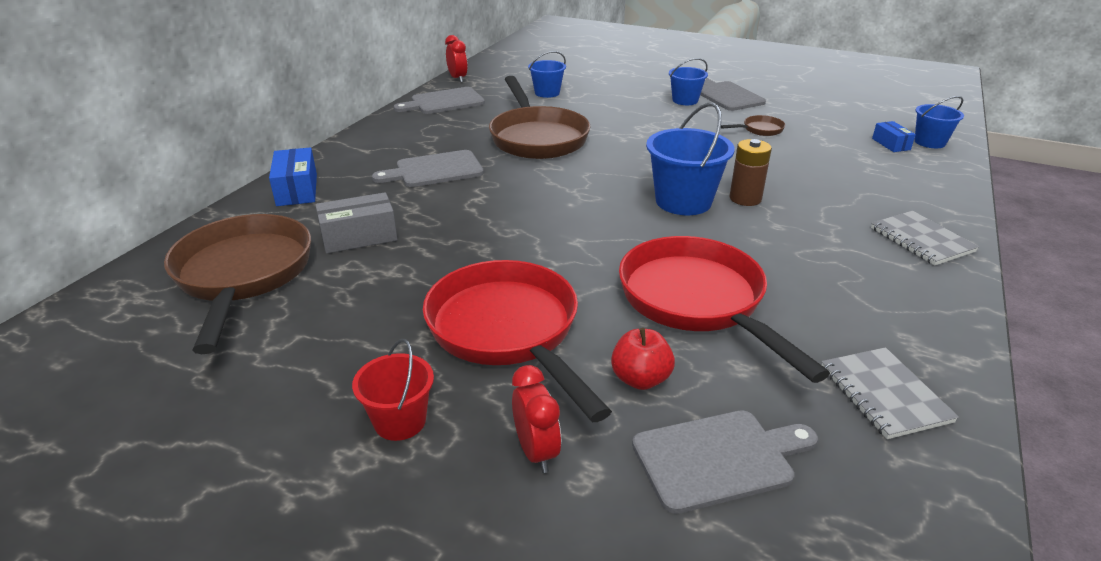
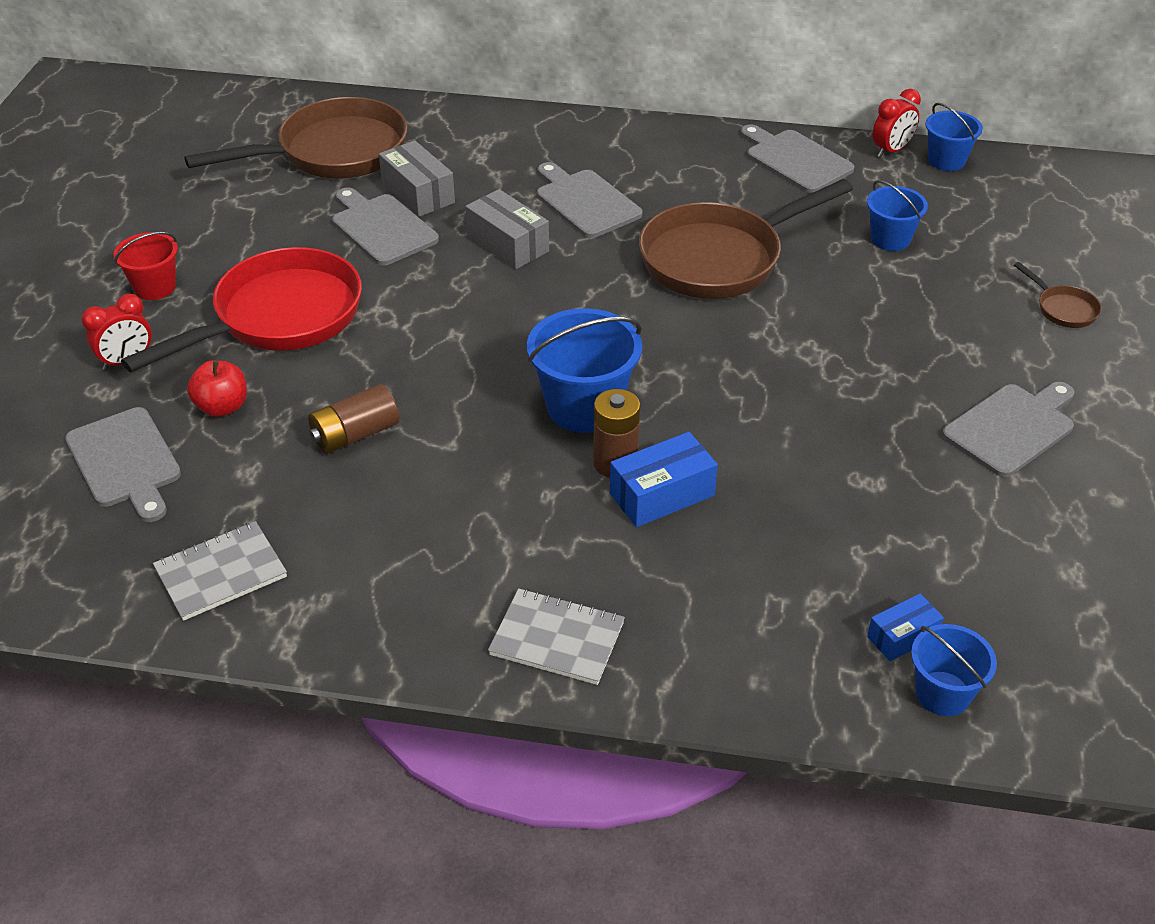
camera: 75 degrees right, 10 degrees up
(297, 190) = (500, 129): blue box -> blue box (662, 494)
(399, 260) = (381, 228): none -> grey cutting board
(468, 206) = (507, 244): none -> grey box
(685, 100) = (954, 381): blue bucket -> blue bucket (946, 160)
(697, 302) = (355, 435): red pan -> brown battery
(760, 130) = (874, 472): brown pan -> brown pan (1063, 309)
(921, 240) = (557, 638): grey notebook -> grey notebook turned 60 degrees clockwise

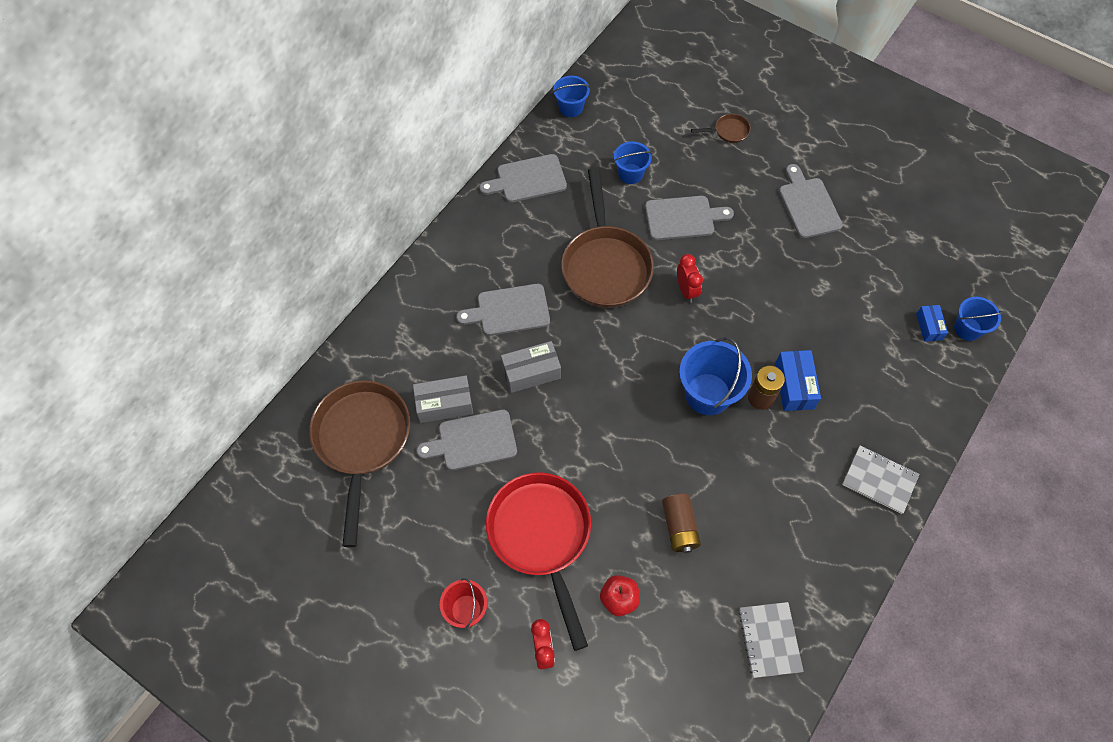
camera: 65 degrees left, 20 degrees up
(126, 462) = (647, 673): grey cutting board -> grey cutting board (683, 218)
(557, 638) = (879, 480): grey notebook -> grey notebook turned 75 degrees clockwise
(891, 151) = (546, 128): red clock -> red clock (686, 290)

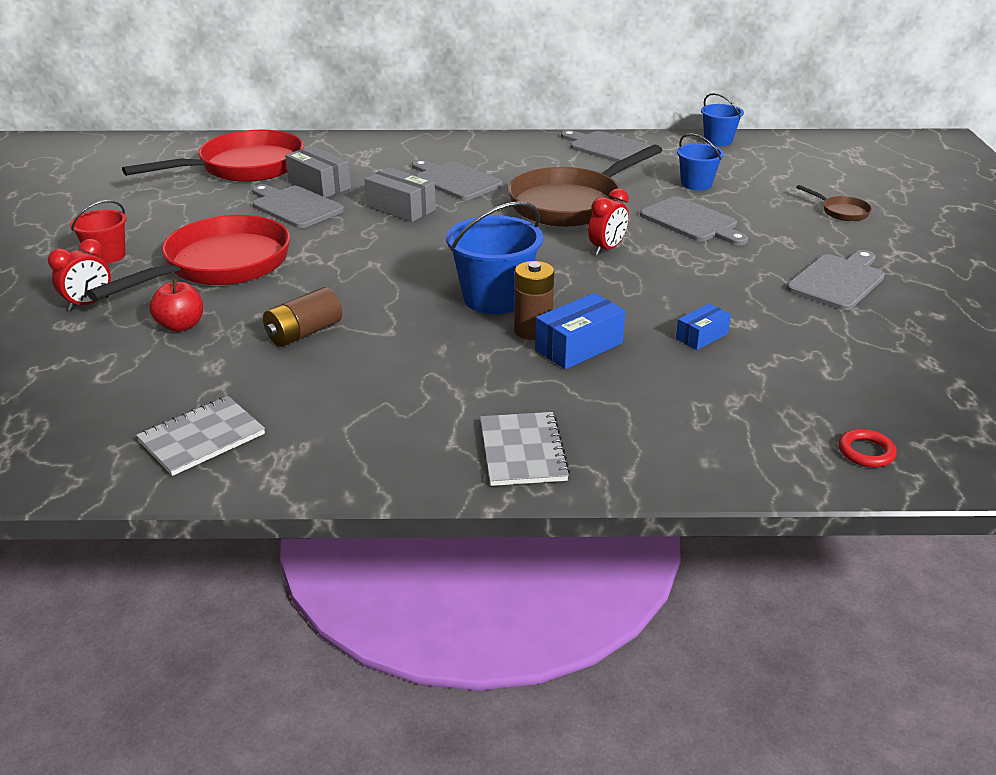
camera: 55 degrees right, 30 degrees down
(362, 441) = (244, 167): brown pan -> red pan
(929, 327) = (815, 417): blue box -> blue box (701, 336)
(967, 329) = (866, 452): blue bucket -> red ring

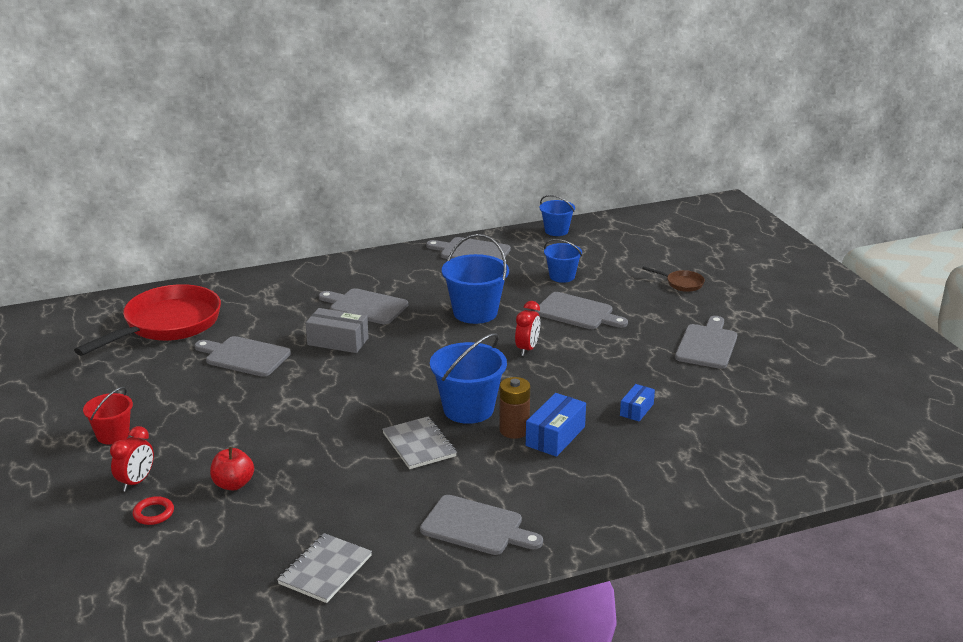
camera: 20 degrees left, 5 degrees down
(220, 266) = (223, 424): red pan -> none
(304, 333) = (339, 469): brown battery -> none
(319, 185) = (250, 331): grey box -> none
(411, 429) = (476, 527): none -> grey cutting board
(523, 451) = (565, 525): grey notebook -> grey notebook (419, 445)
(571, 204) = (475, 312): brown pan -> blue bucket
(866, 452) = (784, 473): red ring -> red ring (153, 513)

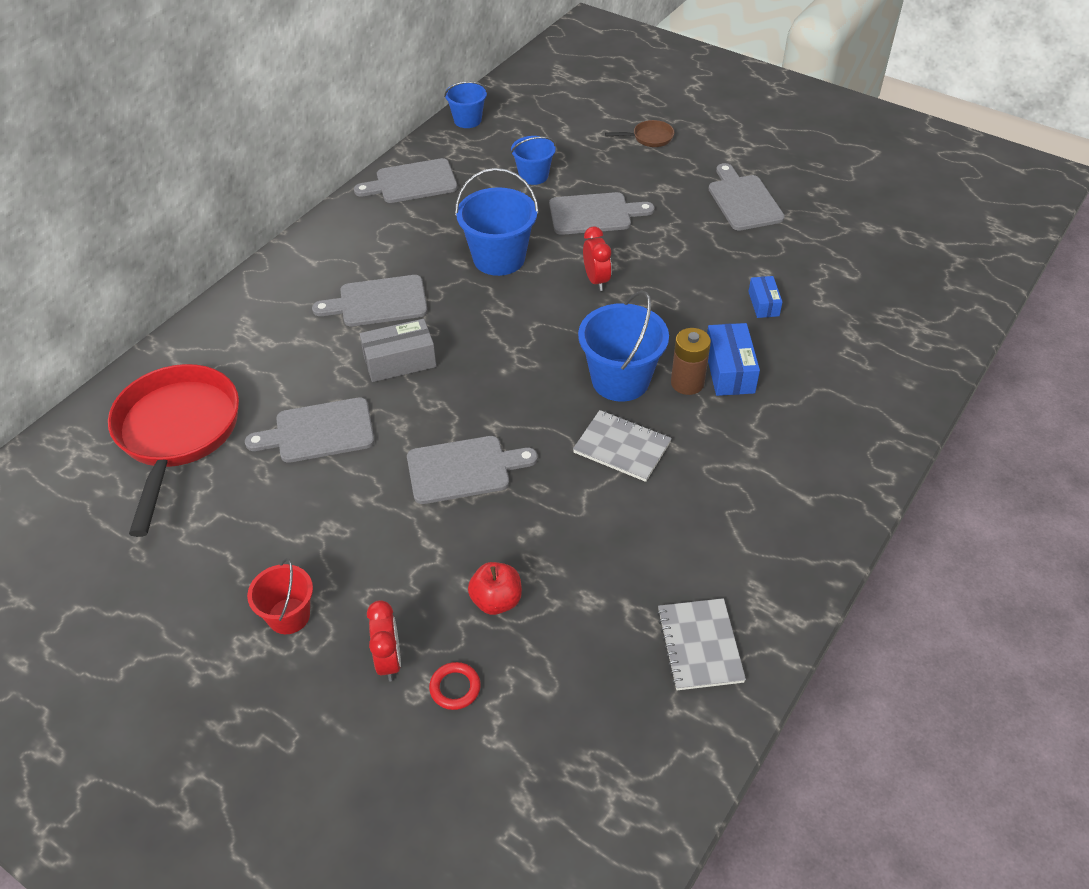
camera: 35 degrees left, 20 degrees up
(476, 527) = (774, 512): grey cutting board -> grey cutting board (463, 469)

